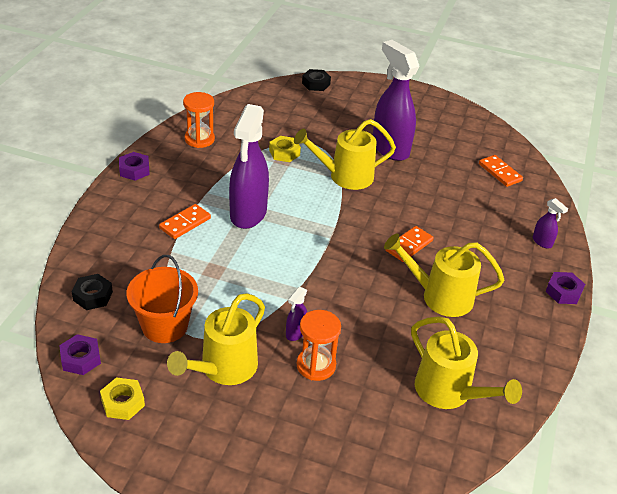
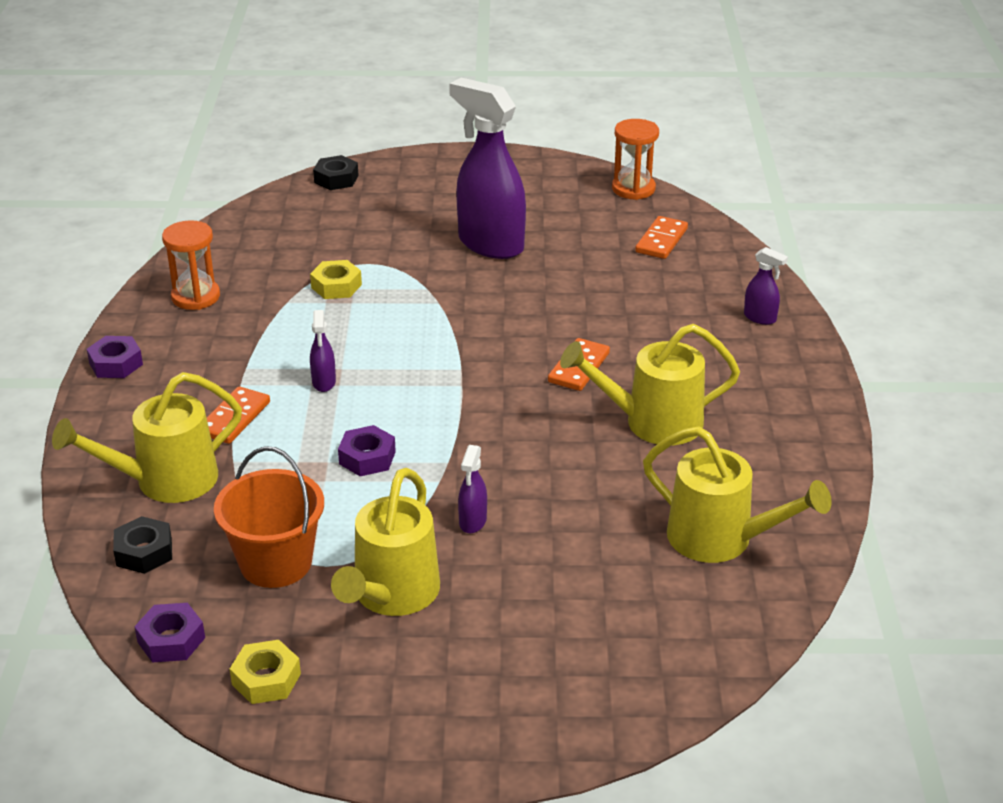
camera: 15 degrees left, 5 degrees down
(248, 214) = (324, 382): purple spray bottle -> purple spray bottle, size x0.43
(316, 365) = (522, 555): orange hourglass -> orange hourglass (633, 189)
(344, 176) = (442, 298): yellow watering can -> yellow watering can (164, 481)
(500, 172) = (661, 240): orange domino -> orange domino turned 75 degrees clockwise
(563, 292) = (816, 374): purple nut -> purple nut (367, 458)

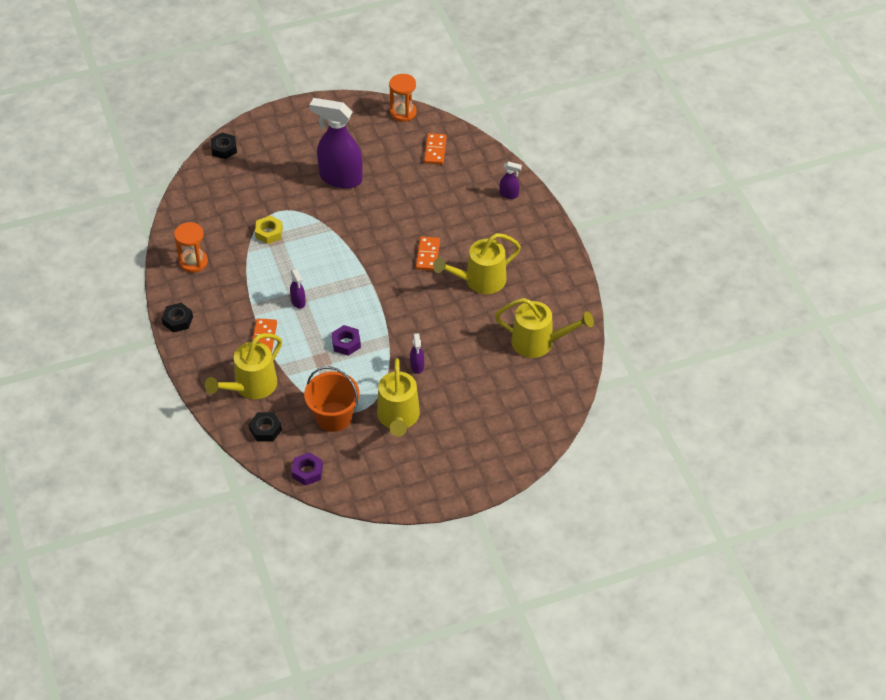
camera: 20 degrees left, 15 degrees up
(116, 364) = (177, 320): purple nut -> black nut
(266, 679) = (363, 478): yellow nut -> none

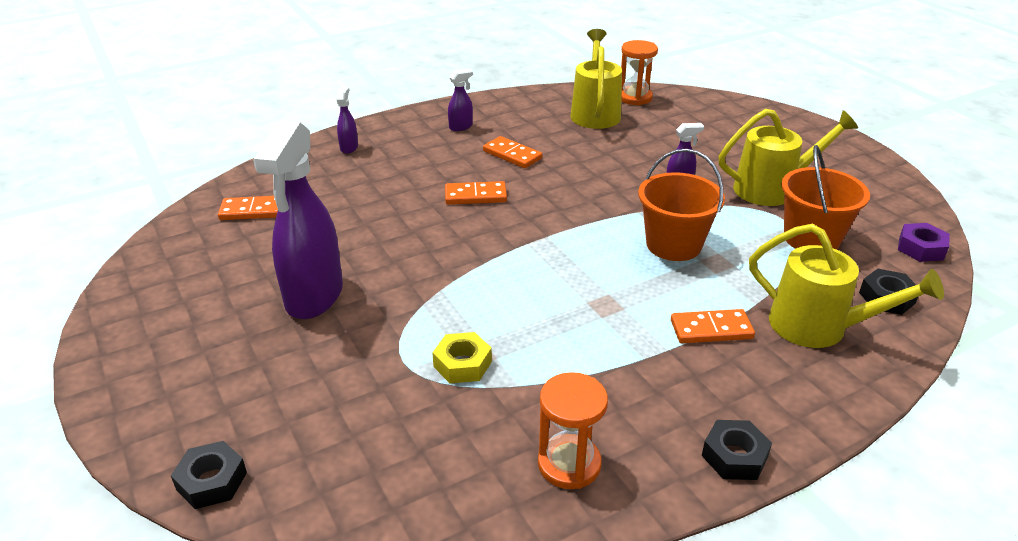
camera: 100 degrees left, 15 degrees down
(298, 302) = (614, 303): purple spray bottle -> purple spray bottle (461, 127)
(346, 343) = (673, 245): purple nut -> orange bucket
(403, 112) = (154, 249): orange hourglass -> orange hourglass (634, 98)
(479, 281) = (512, 155): yellow watering can -> orange domino

